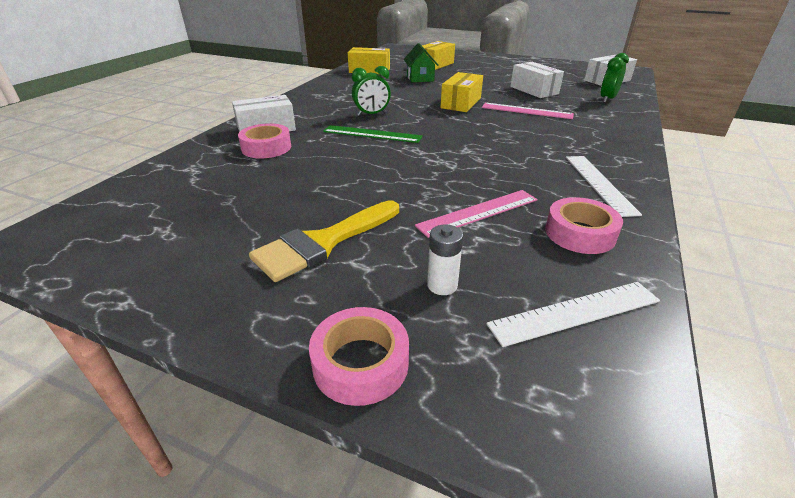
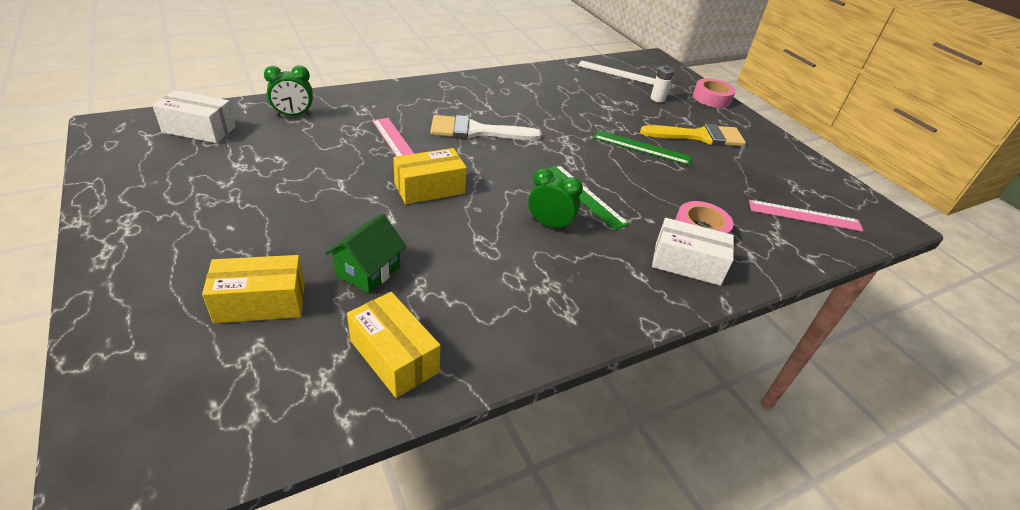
camera: 145 degrees left, 5 degrees up
(375, 190) = (641, 147): none -> green ruler
(478, 212) = (597, 109): pink ruler -> pink ruler (804, 216)
(512, 137) = (476, 131): none -> white brush
(534, 90) = (311, 162): white box -> none
(580, 233) = (564, 81): pink tape -> none
(599, 183) = (500, 86): white ruler -> none

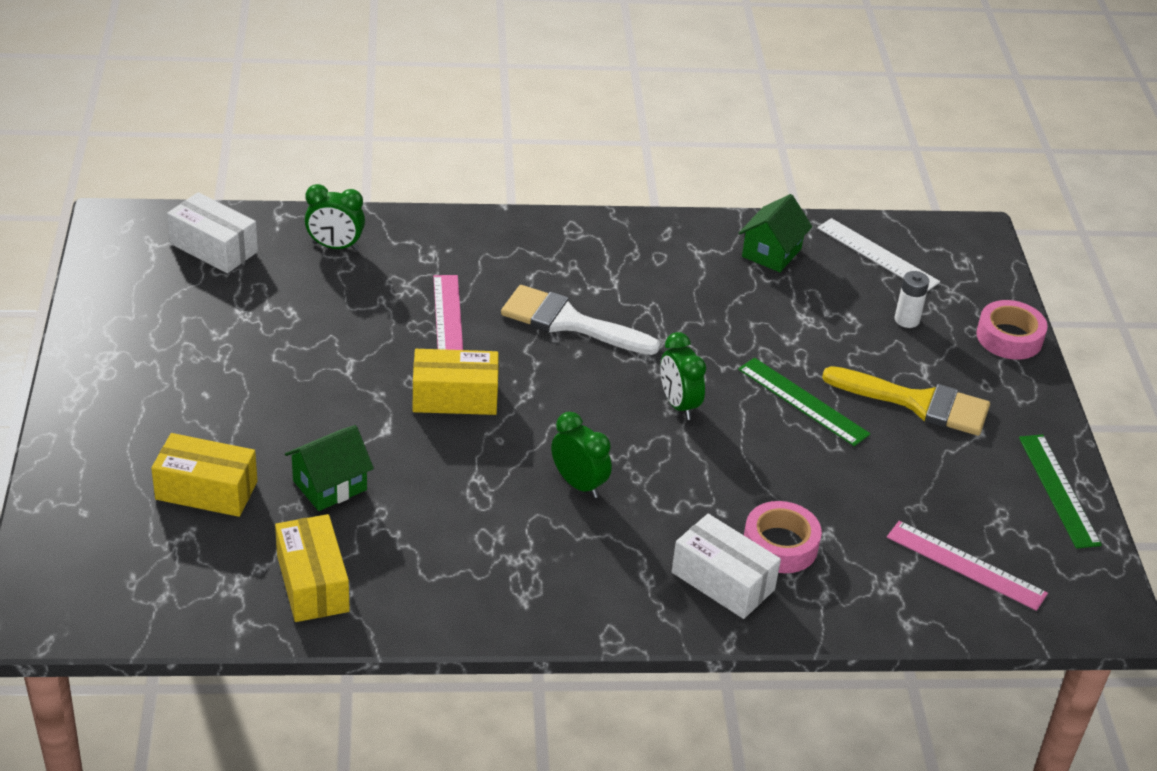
camera: 25 degrees right, 0 degrees up
(564, 79) = (771, 253): none -> green house
(575, 163) = (678, 404): none -> green clock
(584, 196) = (655, 456): green ruler -> green ruler (1058, 490)

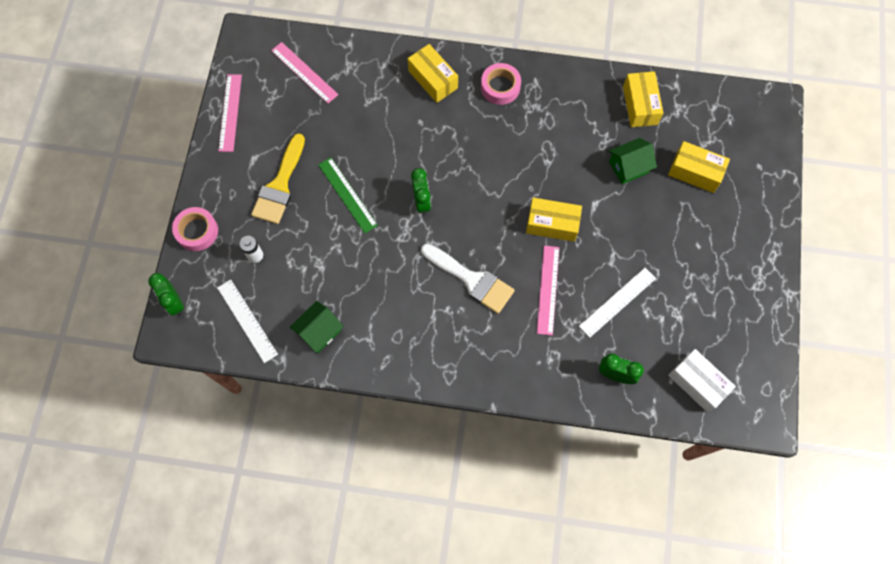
camera: 165 degrees left, 30 degrees up
(338, 318) = (617, 302): none -> white ruler
(578, 484) = (493, 150): green clock -> green clock (174, 302)
(722, 581) = (433, 79): white box -> yellow box
(780, 545) = (396, 97): pink tape -> pink tape (500, 87)
(917, 403) = (280, 185): yellow brush -> yellow brush turned 105 degrees counterclockwise
(1058, 490) = (230, 112): green ruler -> pink ruler

